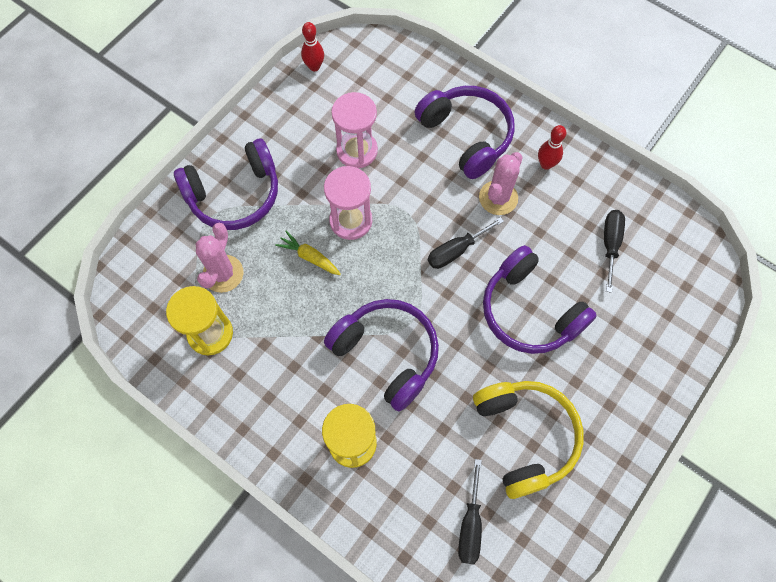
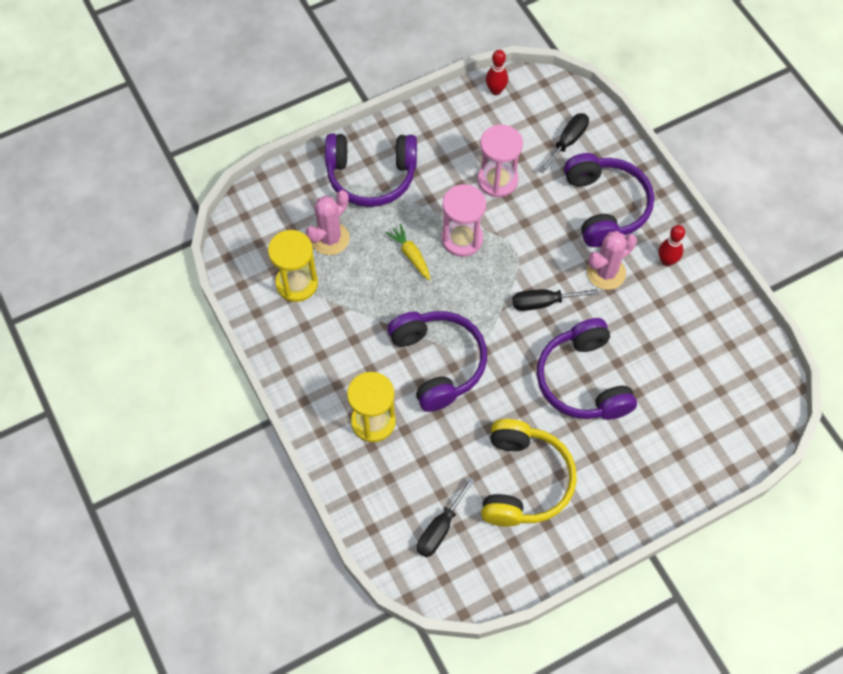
camera: 25 degrees right, 5 degrees down
(610, 244) = (689, 355): black screwdriver -> black screwdriver (567, 142)

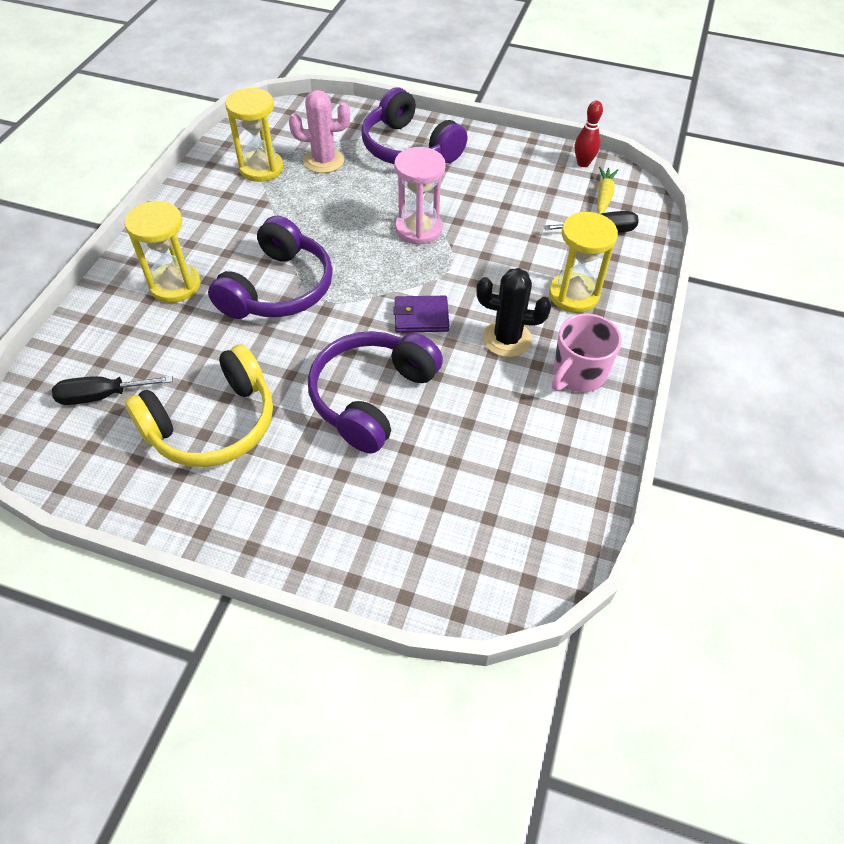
camera: 45 degrees right, 10 degrees down
(411, 255) = (365, 210): yellow carrot -> yellow carrot (604, 196)
(497, 180) = (502, 214): pink hourglass -> none
(543, 302) = (421, 317): black screwdriver -> purple wallet
(605, 206) = (573, 295): purple headphones -> yellow hourglass
(606, 273) = (507, 339): pink cactus -> black cactus
(667, 261) = (578, 374): red bowling pin -> pink mug

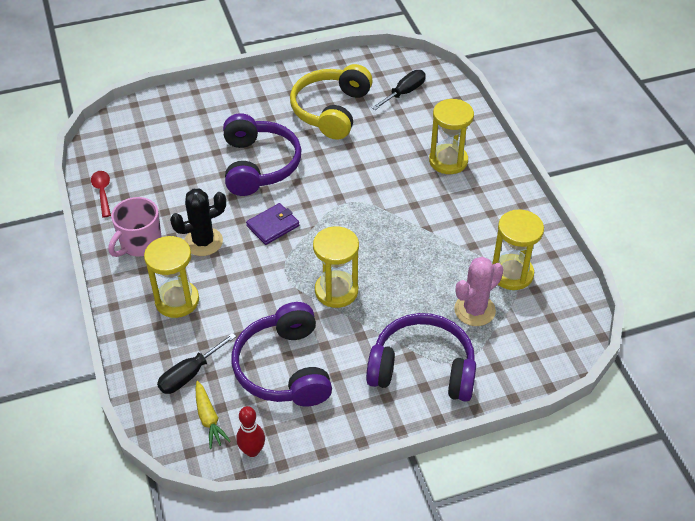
camera: 145 degrees right, 5 degrees down
(279, 289) = (383, 193): purple headphones -> purple headphones (284, 368)
(418, 229) = (336, 291): pink hourglass -> yellow hourglass
(578, 374) = (140, 243): pink mug -> pink mug turned 150 degrees counterclockwise
(588, 470) = (102, 192): none -> red spoon

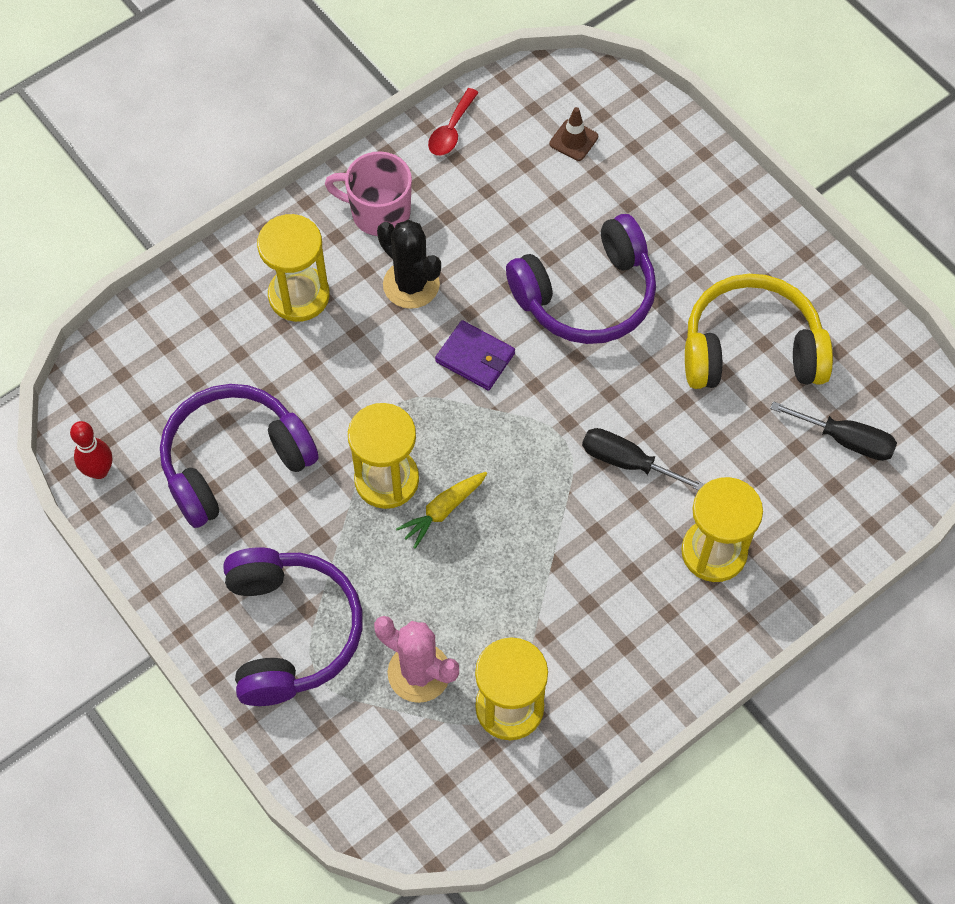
camera: 70 degrees right, 15 degrees up
(102, 192) = (451, 130): red spoon -> red spoon turned 150 degrees clockwise
(149, 141) = (573, 140): none -> brown traffic cone
(189, 374) = (188, 357): black screwdriver -> black screwdriver (627, 462)
(209, 419) = (130, 405): yellow carrot -> yellow carrot (443, 510)

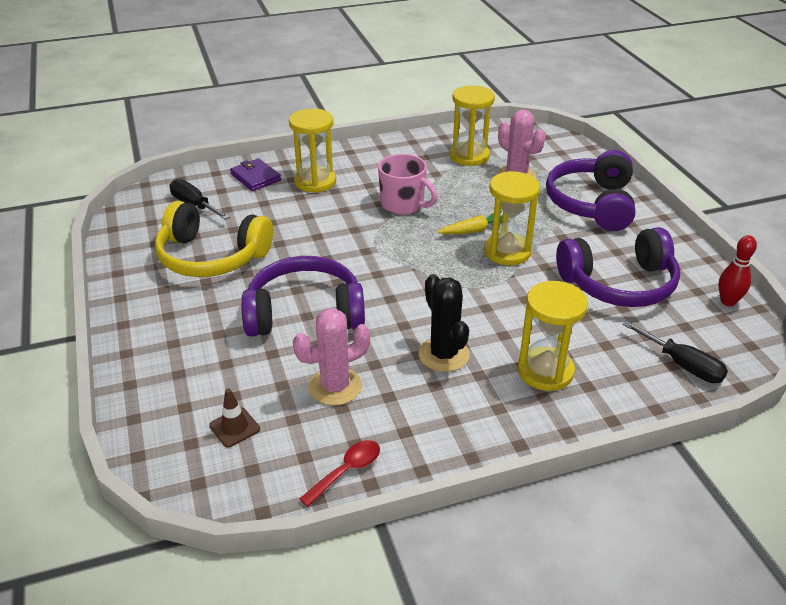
camera: 160 degrees left, 25 degrees down
(378, 213) = (451, 416): pink mug -> pink mug (403, 205)
(475, 358) = (413, 298): purple wallet -> purple wallet (256, 177)
(504, 211) = (335, 386): none -> pink cactus
(627, 462) = (339, 225): black screwdriver -> black screwdriver (682, 365)

